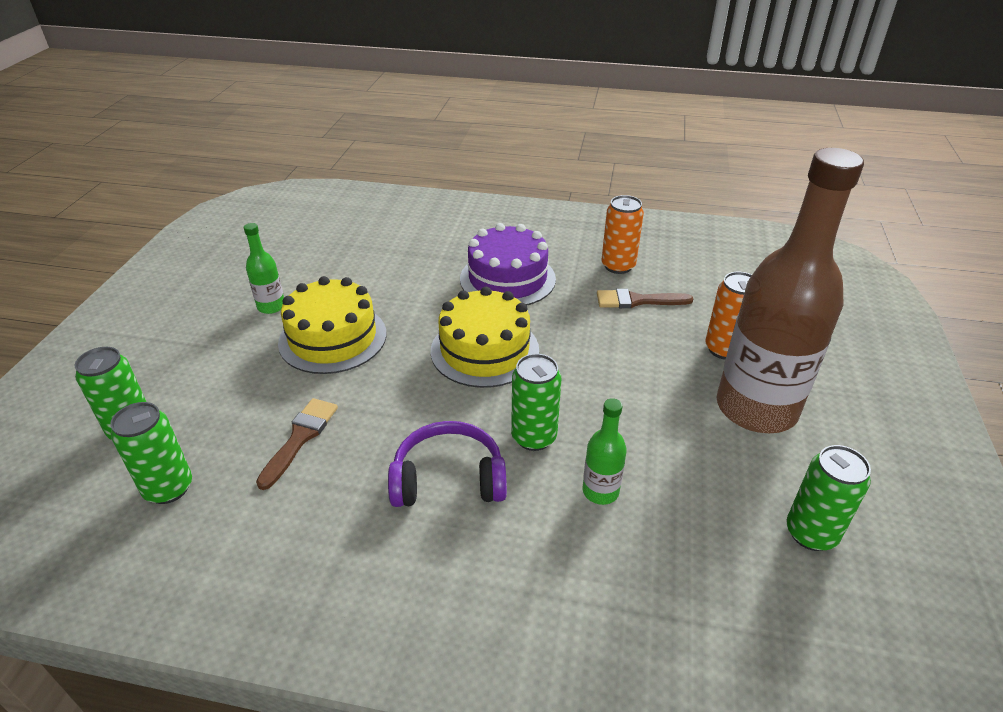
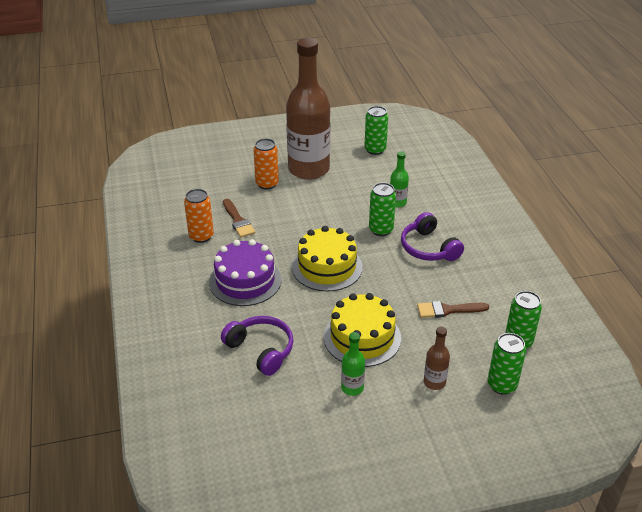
camera: 115 degrees left, 0 degrees up
(206, 370) = (434, 382): none -> brown bottle
(386, 263) = (261, 350): none -> purple headphones

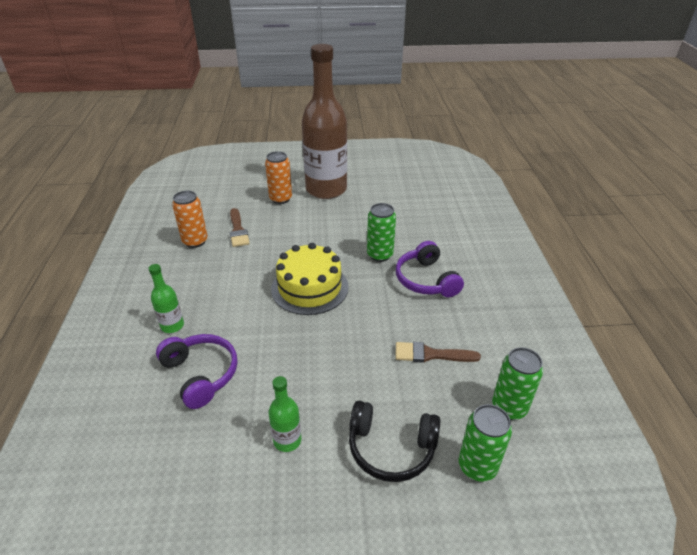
camera: 10 degrees right, 0 degrees up
(245, 281) = (218, 292): purple cake -> none
(362, 337) = (320, 375): yellow cake -> none
(375, 150) = (397, 178): green can -> none
(397, 203) = (405, 229): green bottle -> green bottle (172, 326)
(434, 382) = (391, 448): brown bottle -> black headphones

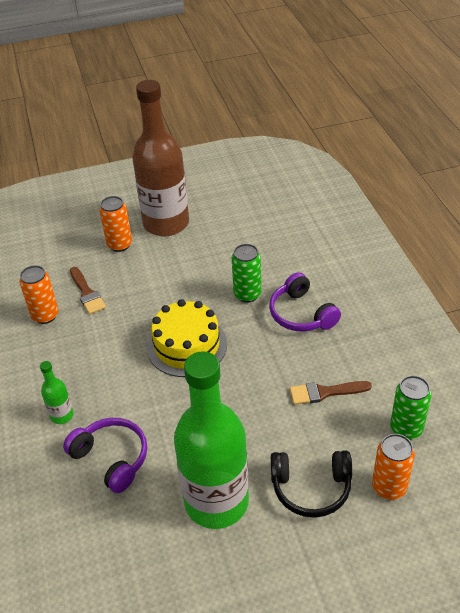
camera: 10 degrees left, 5 degrees up
(287, 440) = (216, 502): green bottle -> green bottle, size x2.46
(477, 466) = (389, 487): green can -> orange can

